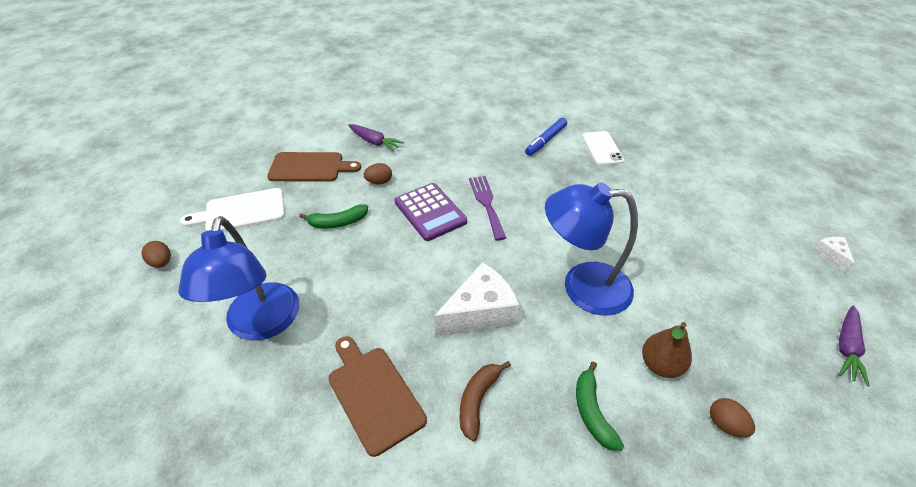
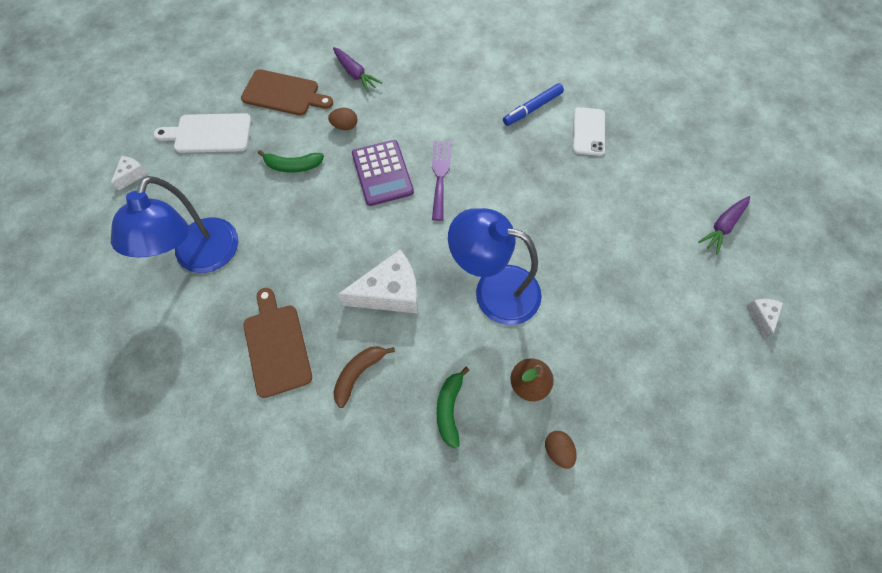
camera: 15 degrees right, 20 degrees up
(162, 262) = (132, 175): brown egg -> white cheese
(846, 348) = (712, 413): purple carrot -> purple carrot (722, 226)

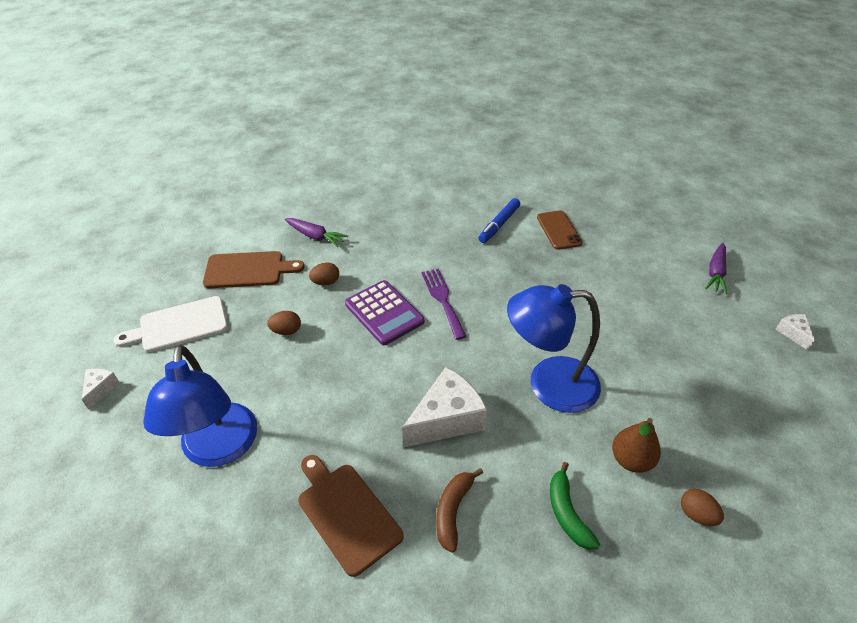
camera: 20 degrees left, 20 degrees down
(293, 166) = (286, 331): green banana -> brown egg
(588, 131) = (558, 230): white phone -> brown phone

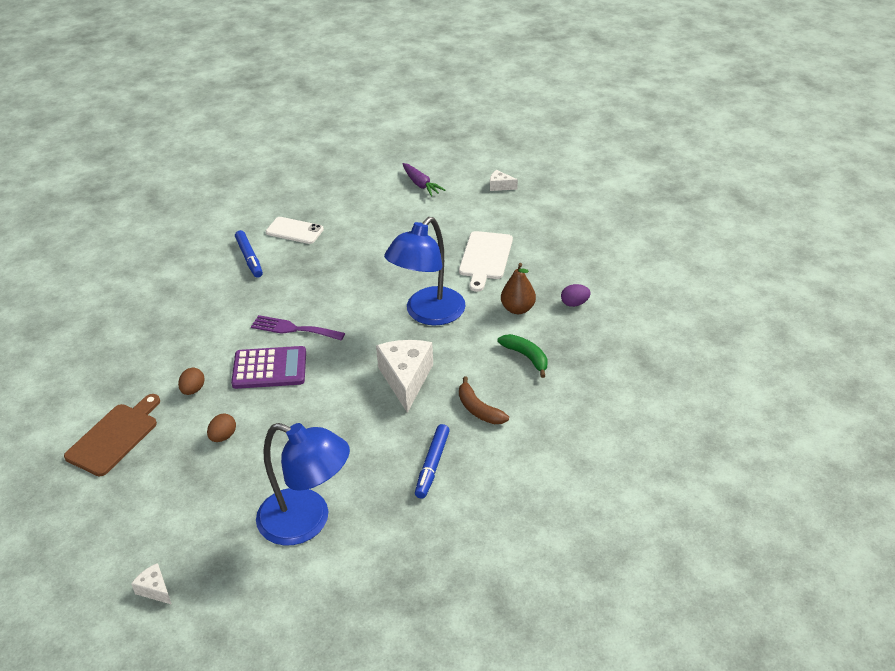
camera: 55 degrees left, 5 degrees down
(179, 325) = (133, 509): white cutting board -> white cutting board (485, 258)
(315, 236) = (125, 374): purple carrot -> none
(346, 513) = (432, 465): brown cutting board -> blue marker
(558, 230) = (294, 231): brown phone -> white phone
(567, 513) = (526, 357): green banana -> green banana turned 150 degrees counterclockwise
(696, 514) = (574, 303): brown egg -> purple egg

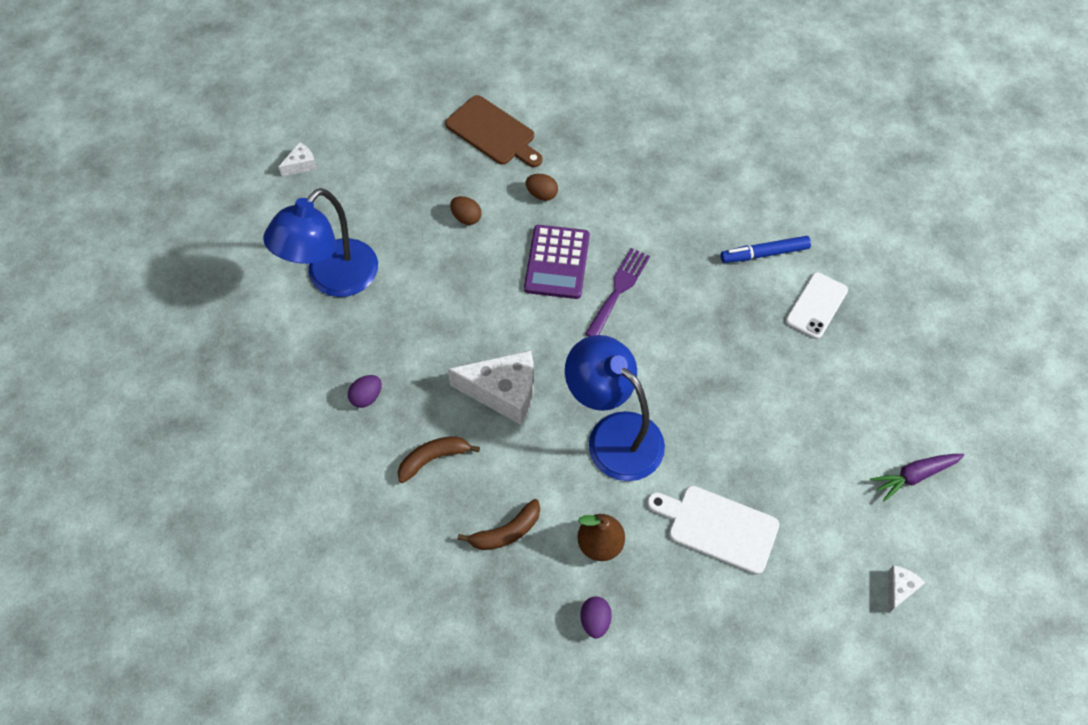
camera: 100 degrees right, 20 degrees up
(432, 465) = (366, 397): blue marker -> purple egg
(526, 357) = (506, 532): green banana -> brown banana

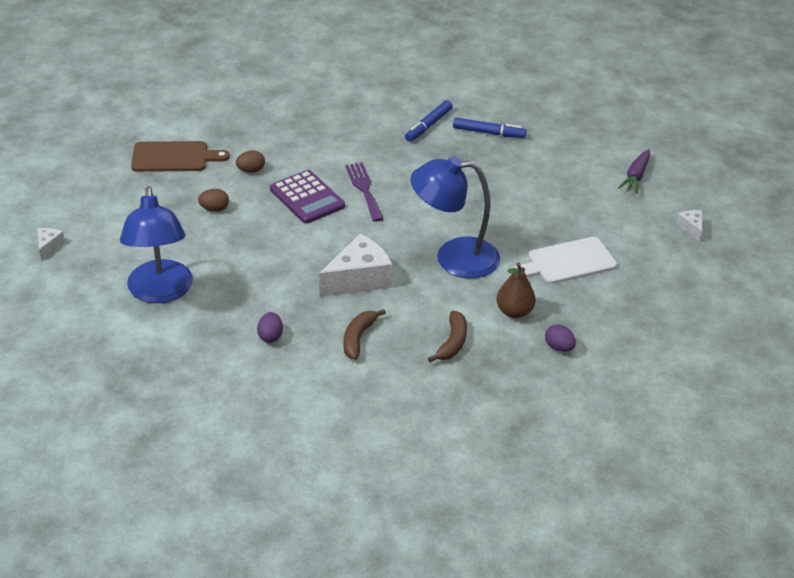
camera: 45 degrees left, 20 degrees down
(816, 305) = (488, 133): white phone -> blue marker

